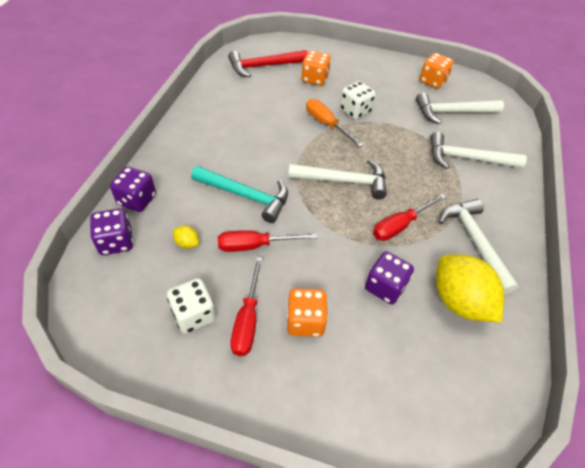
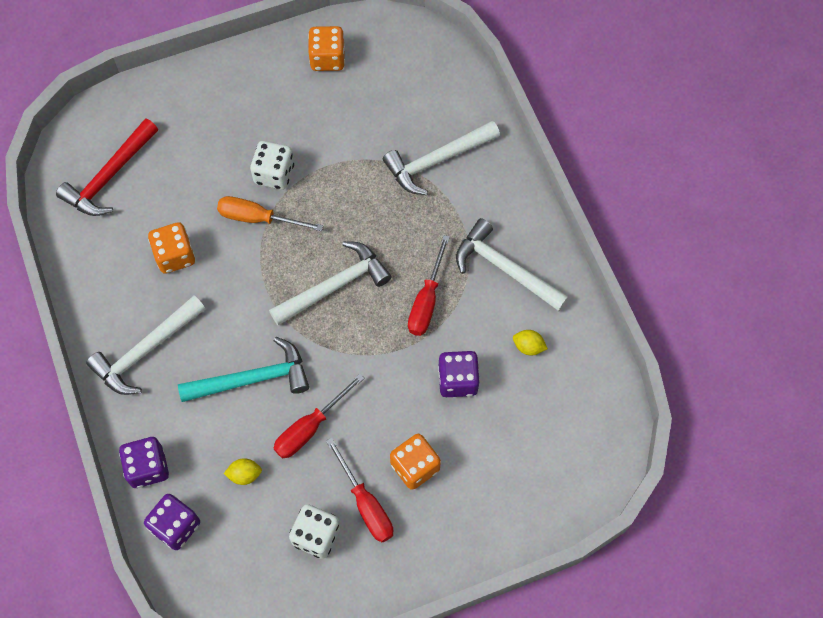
camera: 35 degrees left, 15 degrees up
(315, 79) = (189, 154): orange dice -> orange dice (175, 256)
(452, 112) = (381, 98): white hammer -> white hammer (146, 351)
(459, 301) = (528, 347): yellow lemon -> yellow lemon, size x0.42

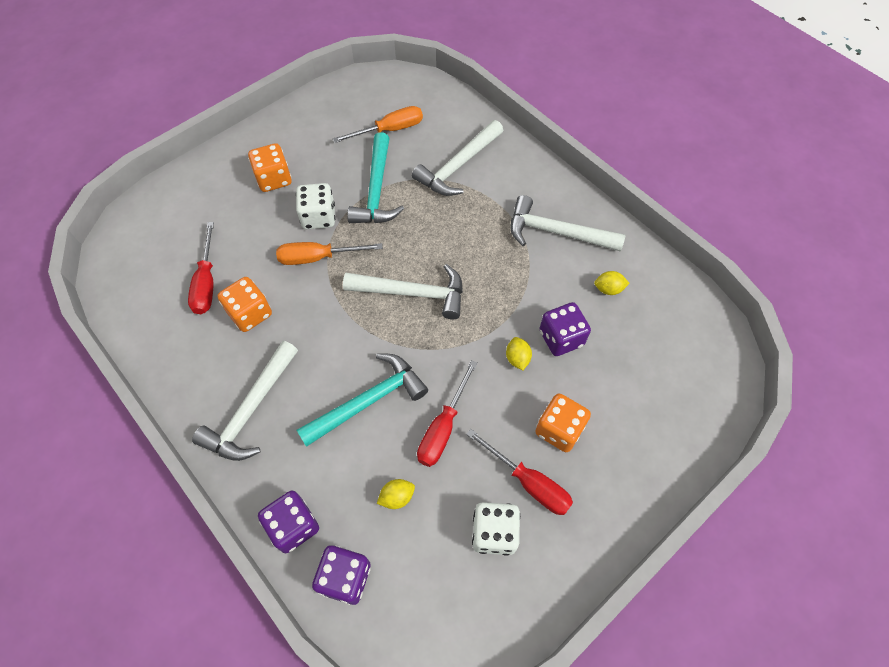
camera: 20 degrees left, 5 degrees down
(110, 176) = (162, 264): red hammer -> none
(327, 58) = (330, 116): orange dice -> orange dice (274, 179)
(334, 286) = (412, 293): white hammer -> white hammer turned 60 degrees clockwise
(343, 162) = (376, 190): none -> turquoise hammer
(383, 95) = (390, 130): none -> orange screwdriver
(407, 386) = (517, 358): none -> yellow lemon
(426, 301) = (501, 279): red screwdriver -> red screwdriver (206, 282)

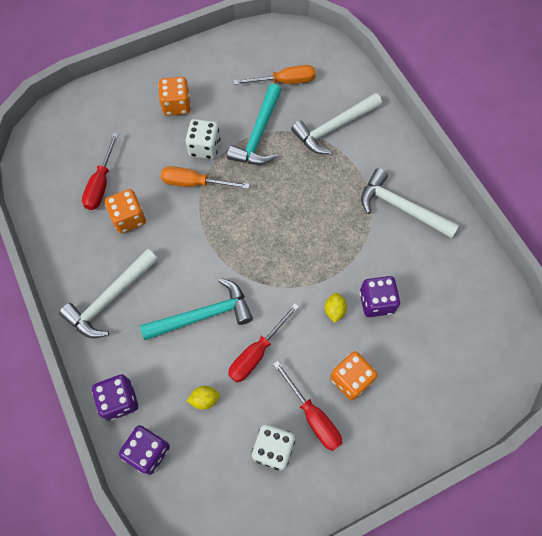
camera: 15 degrees right, 5 degrees up
(412, 293) = (263, 232): white hammer -> none
(608, 289) = (430, 269): yellow lemon -> none

